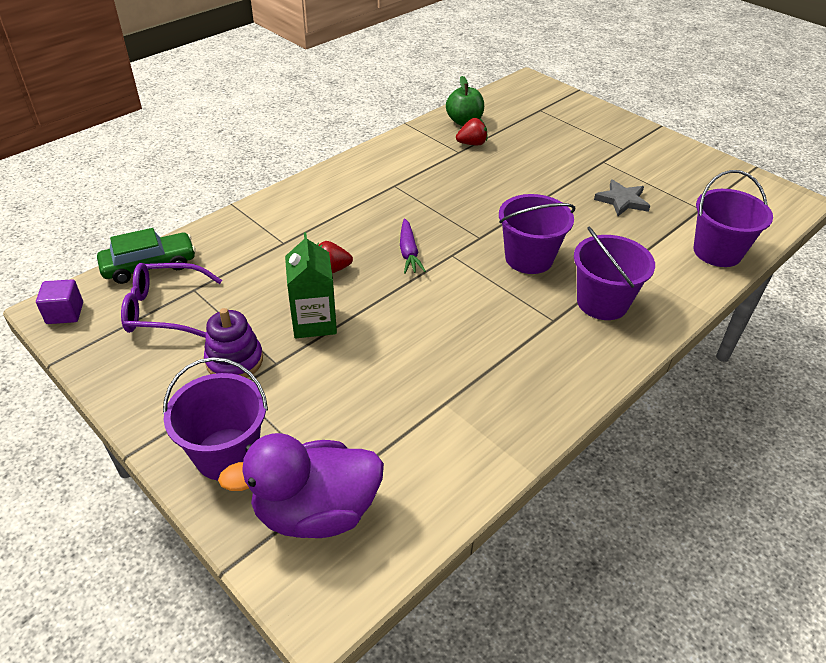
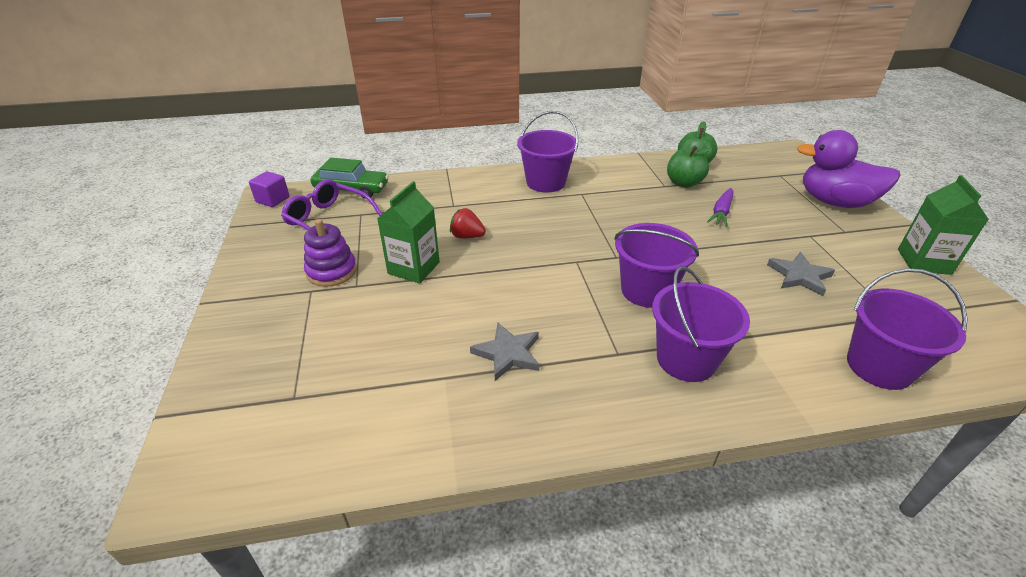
camera: 35 degrees right, 5 degrees down
(226, 454) = (254, 333): purple bucket -> purple bucket (545, 182)
(316, 511) = (258, 409): purple duck -> purple duck (835, 202)
(409, 252) = (541, 246): purple carrot -> purple carrot (721, 212)
(472, 144) = (683, 183): red strawberry -> green apple
(474, 360) = (508, 353): none -> grey star
(688, 156) = (924, 261): none -> green carton

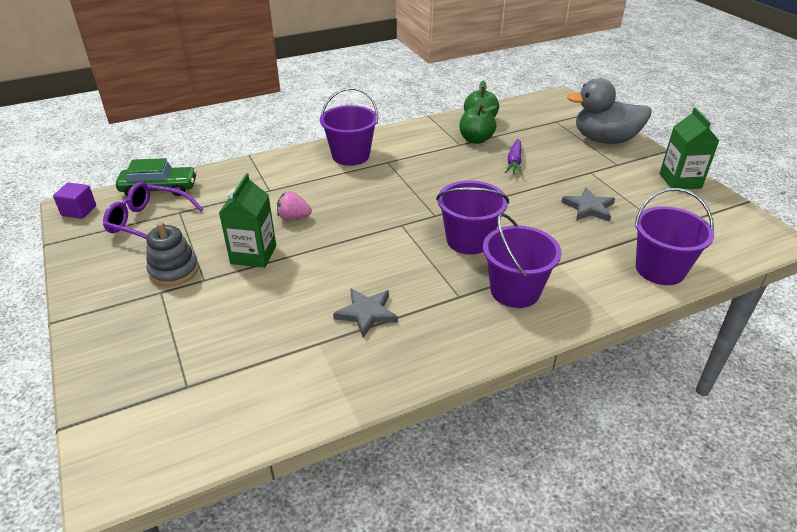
camera: 15 degrees left, 0 degrees up
(332, 271) = (174, 271): purple stacking toy -> grey stacking toy
(467, 236) = (293, 217): red strawberry -> pink strawberry
(835, 202) = (604, 140): purple duck -> grey duck

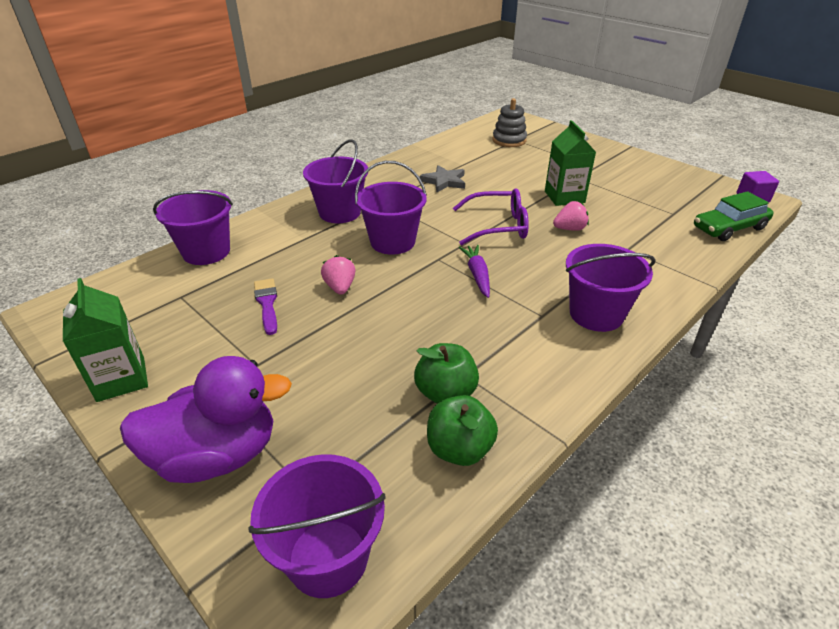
camera: 160 degrees right, 0 degrees up
(148, 222) = (682, 201): purple glasses -> purple glasses (498, 226)
(174, 271) = (605, 178): grey stacking toy -> grey stacking toy (509, 140)
(514, 162) = (371, 357): purple carrot -> purple carrot (477, 275)
(528, 208) = (340, 287): none -> pink strawberry
(549, 106) = (328, 557): none -> purple bucket
(588, 208) = (267, 303): grey star -> purple brush
(604, 140) = (217, 455): grey duck -> purple duck

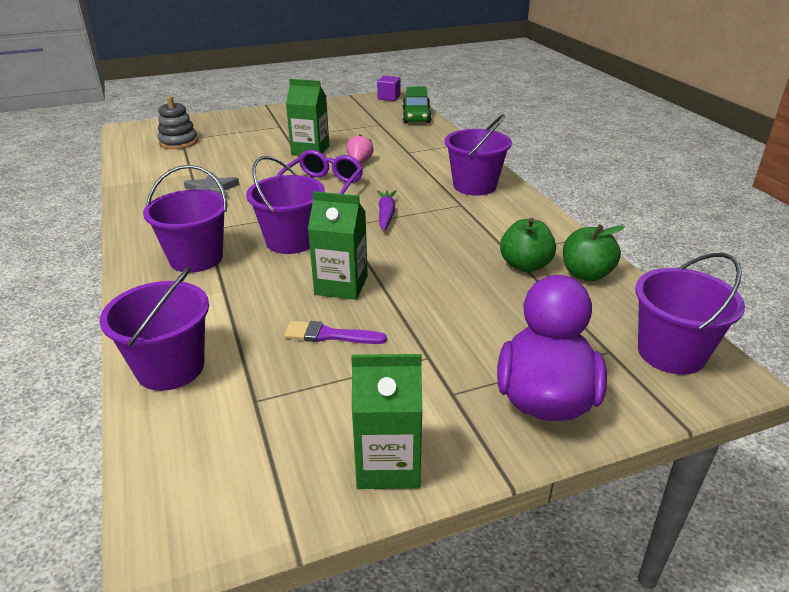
camera: 65 degrees left, 5 degrees down
(340, 287) = (341, 285): pink strawberry -> green carton
(477, 275) = (386, 215): purple carrot -> purple carrot turned 75 degrees clockwise

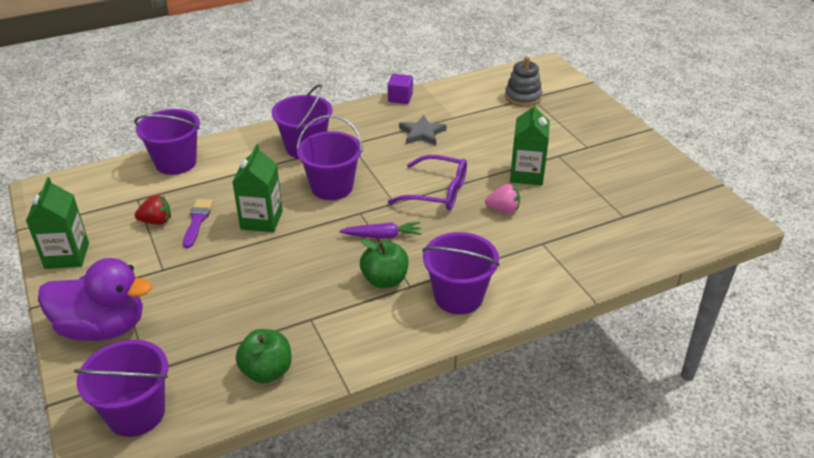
camera: 85 degrees right, 5 degrees up
(321, 373) = (156, 221): none -> red strawberry
(389, 97) = (728, 217): purple cube -> purple cube (400, 98)
(416, 116) = (667, 245): green car -> none
(525, 265) = (285, 328): green apple -> green apple (385, 280)

